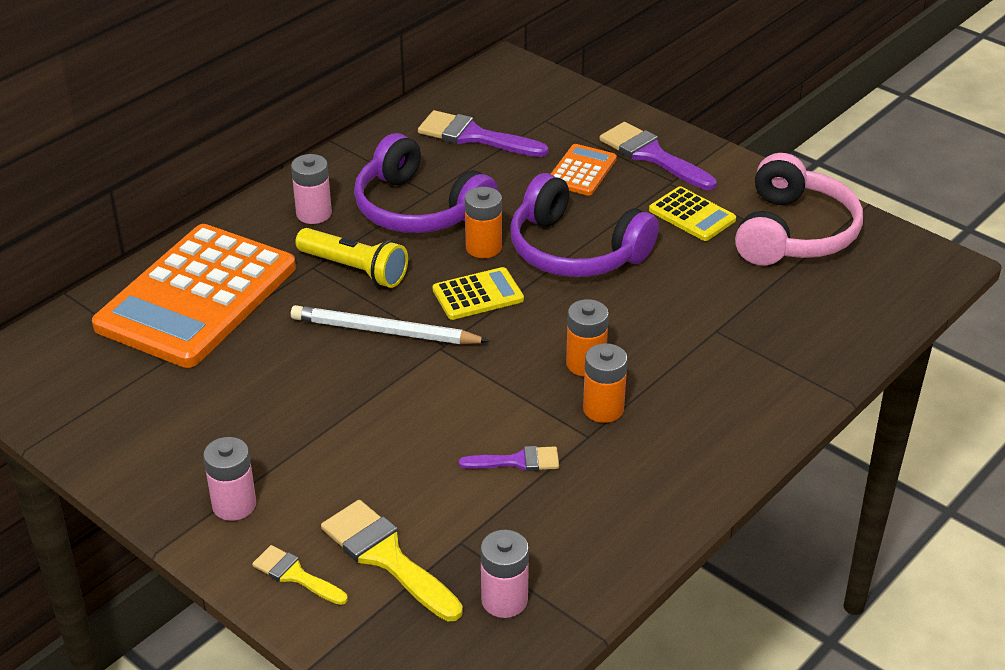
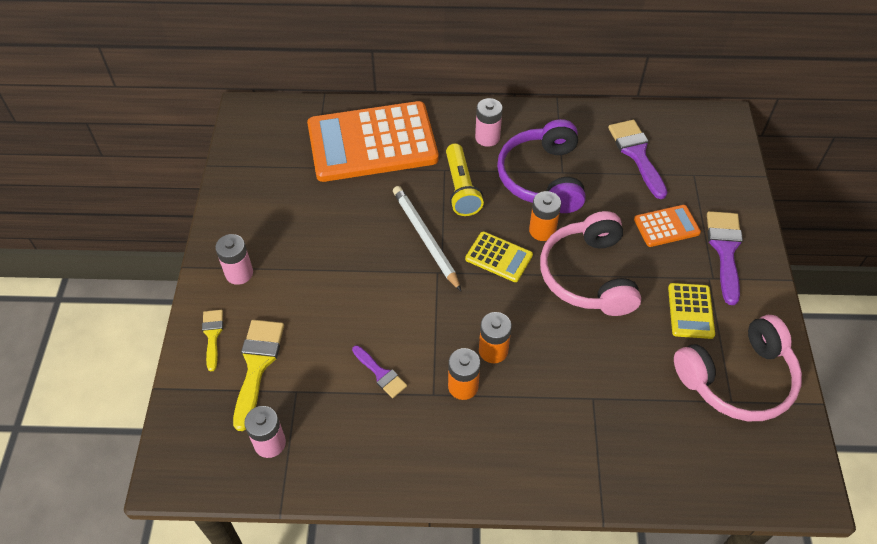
camera: 50 degrees right, 15 degrees up
(575, 250) = (588, 275): purple headphones -> pink headphones

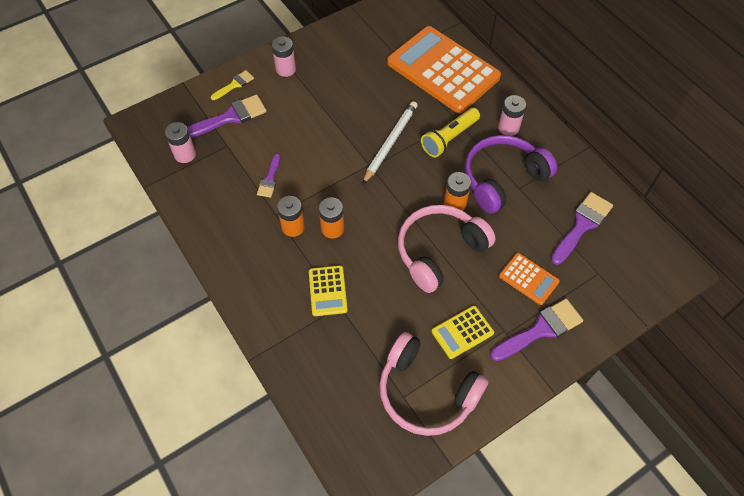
camera: 55 degrees right, 5 degrees up
(257, 365) = (230, 117): yellow brush -> purple brush
(499, 257) = (410, 191): yellow calculator -> yellow calculator (327, 291)

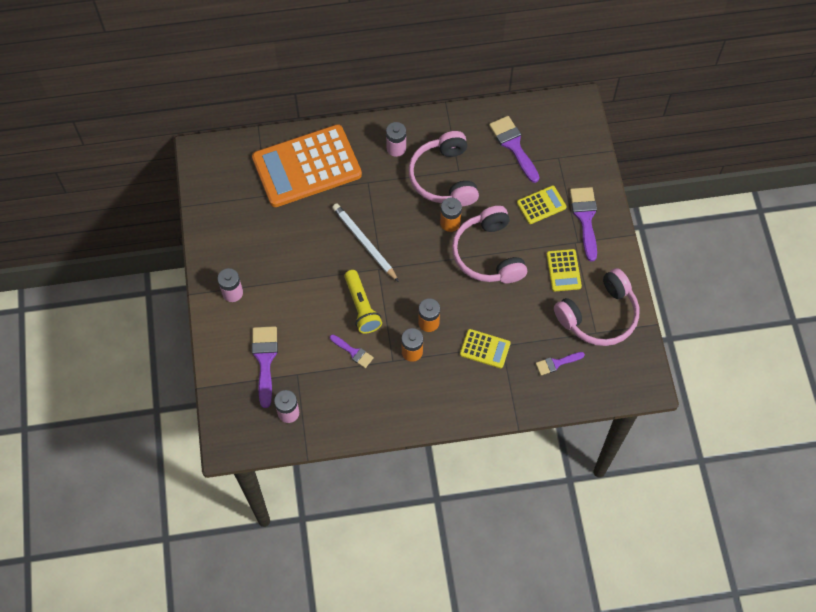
camera: 65 degrees left, 5 degrees up
(234, 84) = (227, 343): yellow brush -> none
(344, 369) = (556, 363): none -> purple brush
(449, 138) = (383, 196): yellow flashlight -> yellow flashlight (361, 307)
(502, 179) = (444, 178): purple headphones -> pink headphones
(528, 279) = (541, 205): orange calculator -> yellow calculator

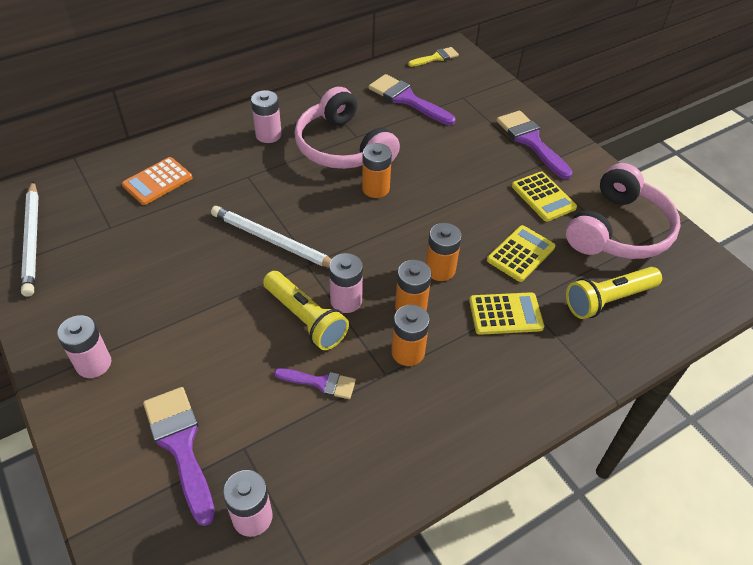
camera: 25 degrees left, 15 degrees down
(217, 189) = (32, 240): none -> white pencil
(307, 166) = (157, 181): orange calculator -> orange calculator, size x0.44
(391, 303) = (346, 300): none -> pink battery
(461, 302) = (440, 269): none -> orange battery
(488, 254) = (442, 207): pink headphones -> none
(541, 205) = (473, 143): yellow calculator -> yellow calculator (521, 254)
(556, 363) = (608, 300): purple brush -> yellow flashlight
(560, 108) = (436, 57): none -> yellow brush

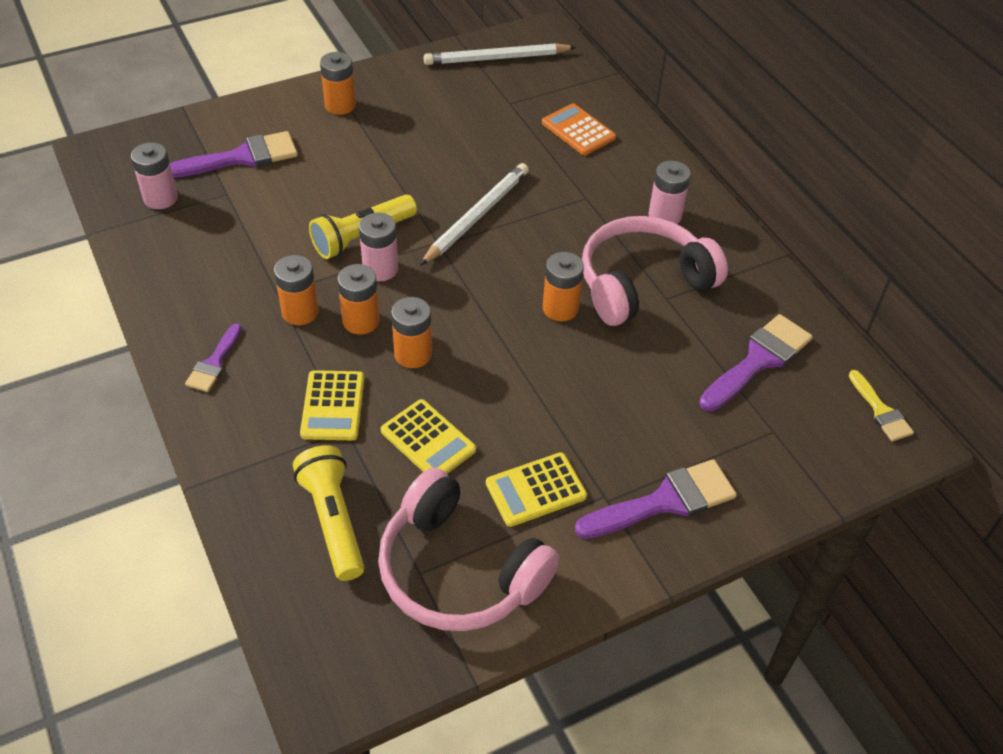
camera: 95 degrees right, 0 degrees up
(93, 364) = (340, 105): pink battery -> orange battery
(321, 383) = (280, 244): purple brush -> purple brush (214, 363)

